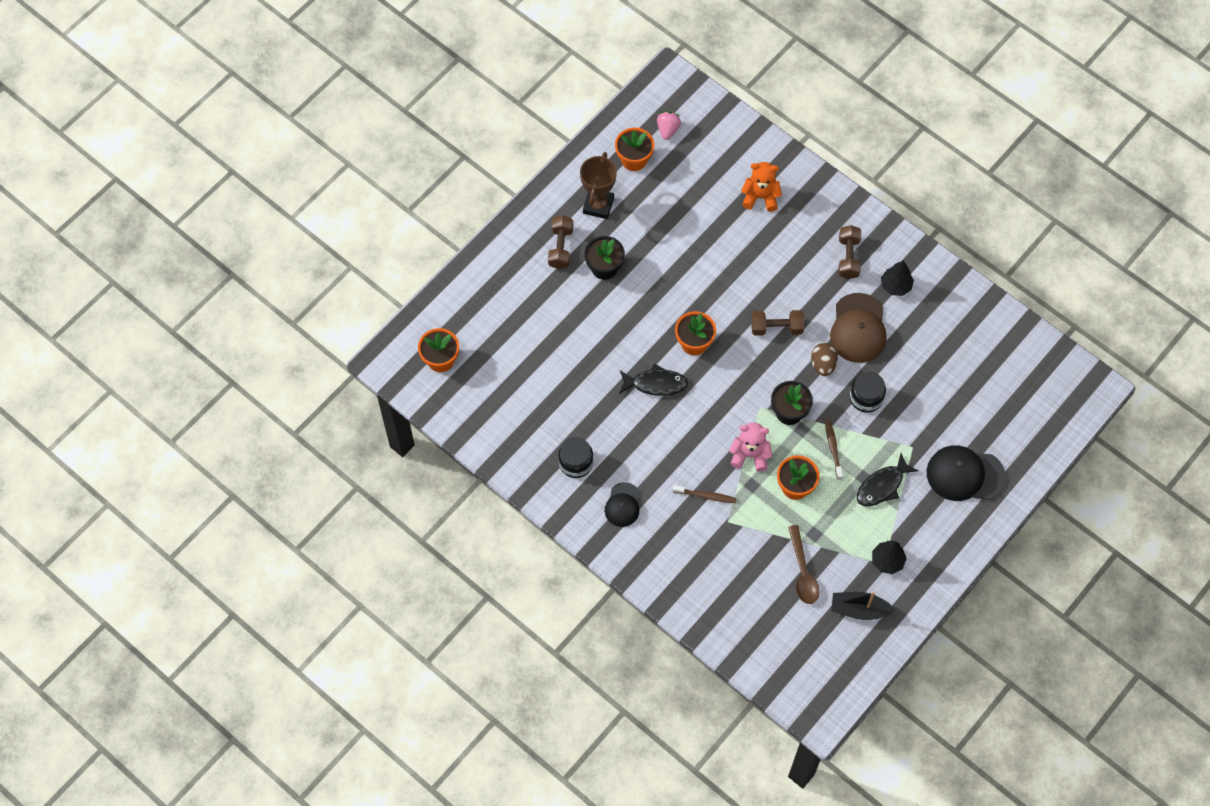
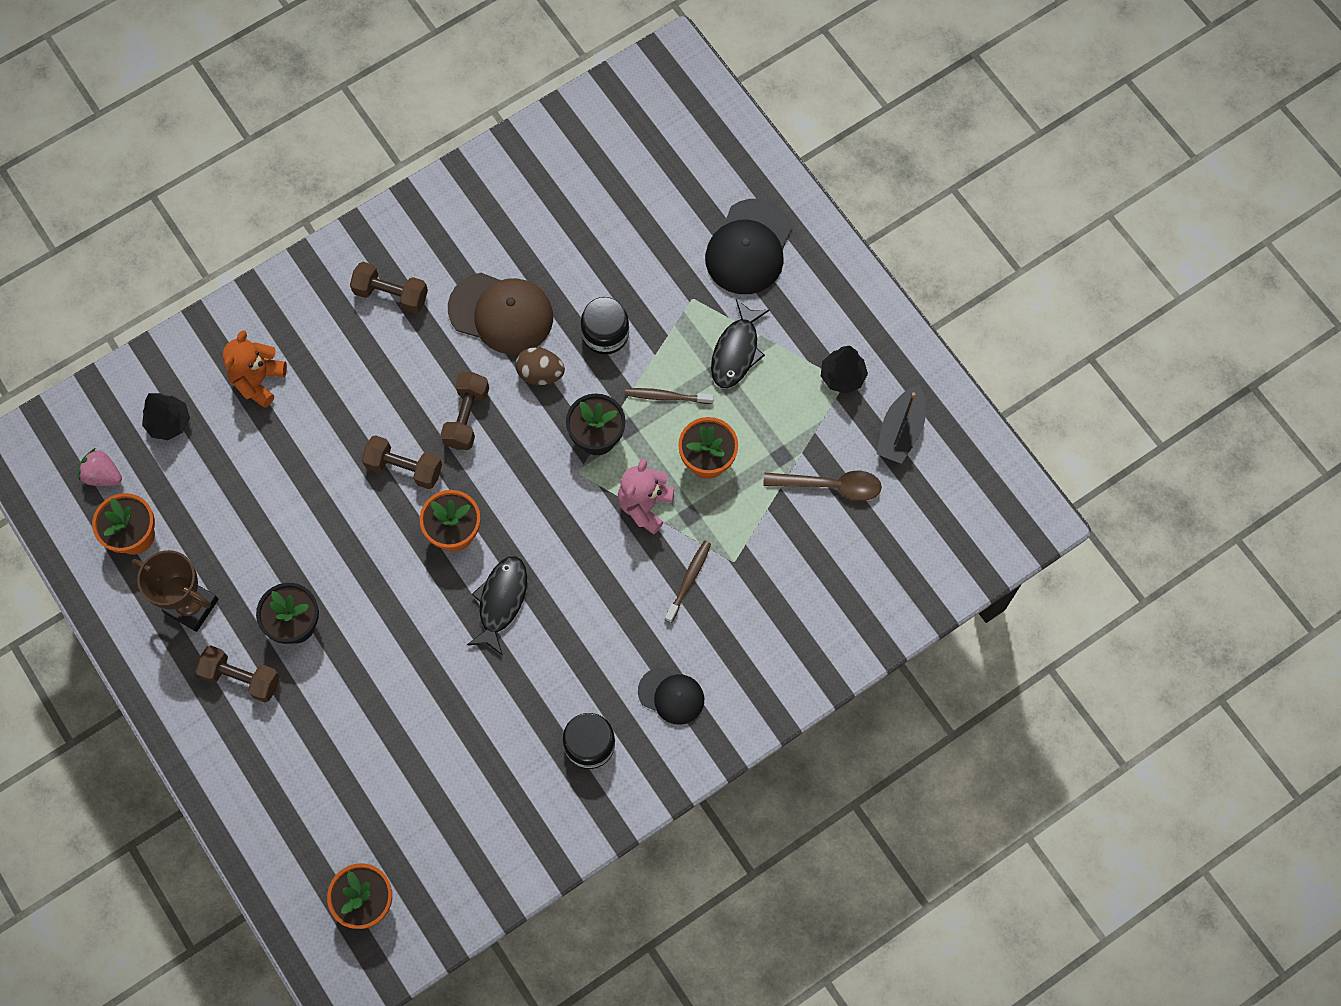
camera: 75 degrees left, 5 degrees up
(729, 300) = (404, 468): none -> brown dumbbell
(882, 486) = (736, 351): black fish -> black fish turned 45 degrees clockwise
(895, 286) = (453, 248): black tree -> black tree (169, 423)

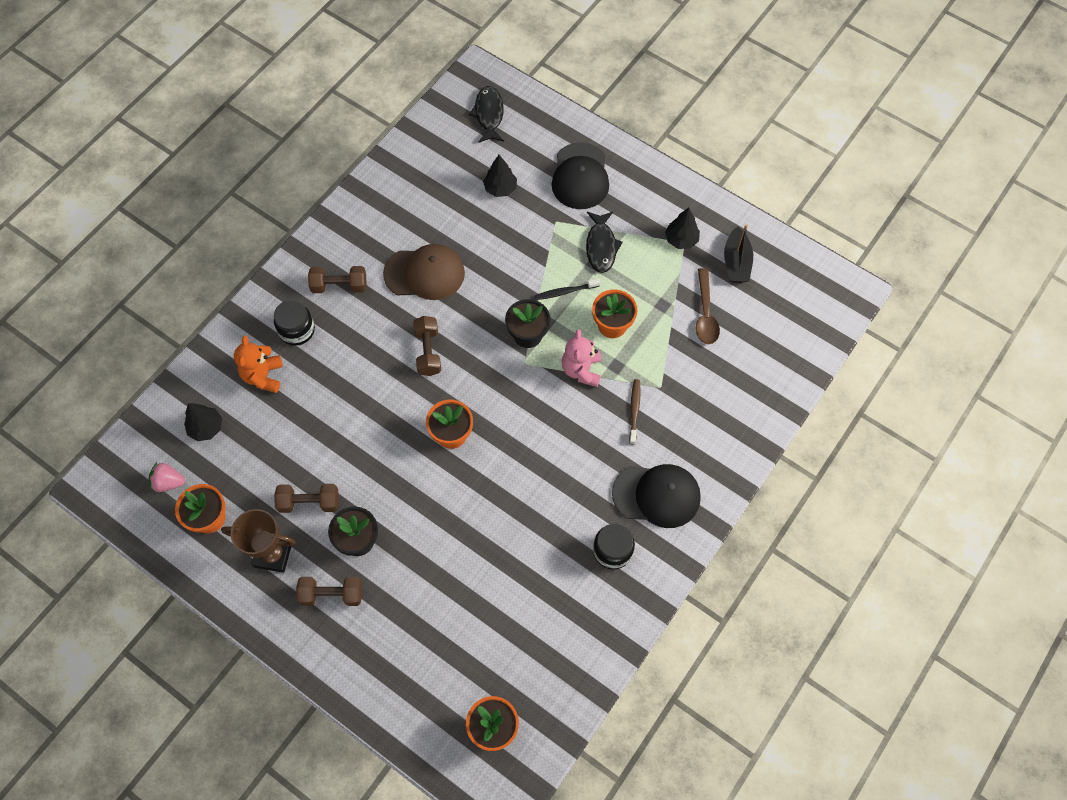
camera: 20 degrees left, 5 degrees down
(404, 468) = (396, 401): brown dumbbell -> brown dumbbell (309, 502)
(501, 601) = (505, 471): black fish -> black fish (489, 114)
(540, 373) = (469, 305): brown egg -> none
(605, 334) = (504, 264): black jar -> black jar (297, 330)
(640, 230) = (500, 188): none -> black tree
(666, 397) = (565, 292): brown toothbrush -> black toothbrush
(671, 696) = (656, 495): black cap -> black cap, size x1.68
(831, 486) = (705, 314): brown spoon -> brown spoon turned 105 degrees clockwise

